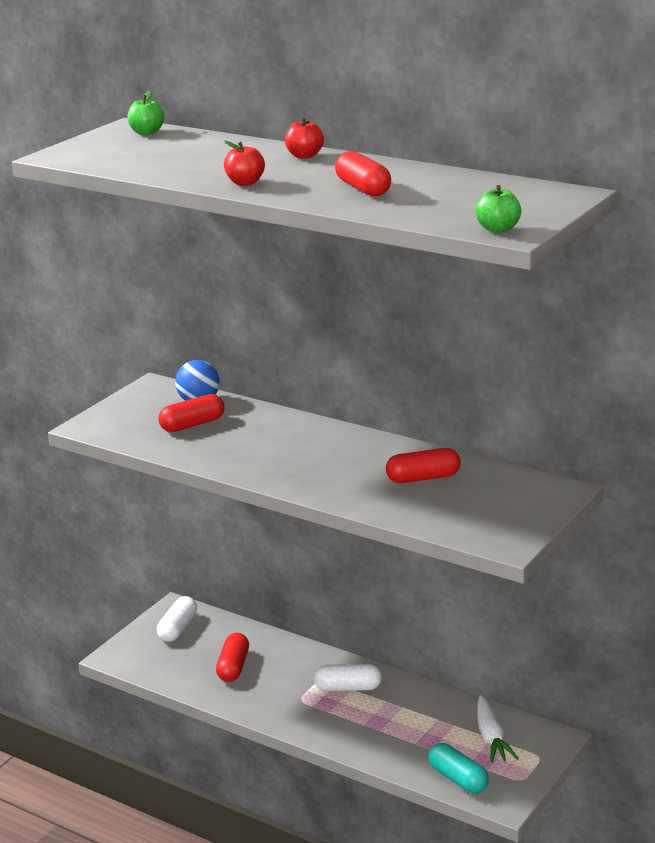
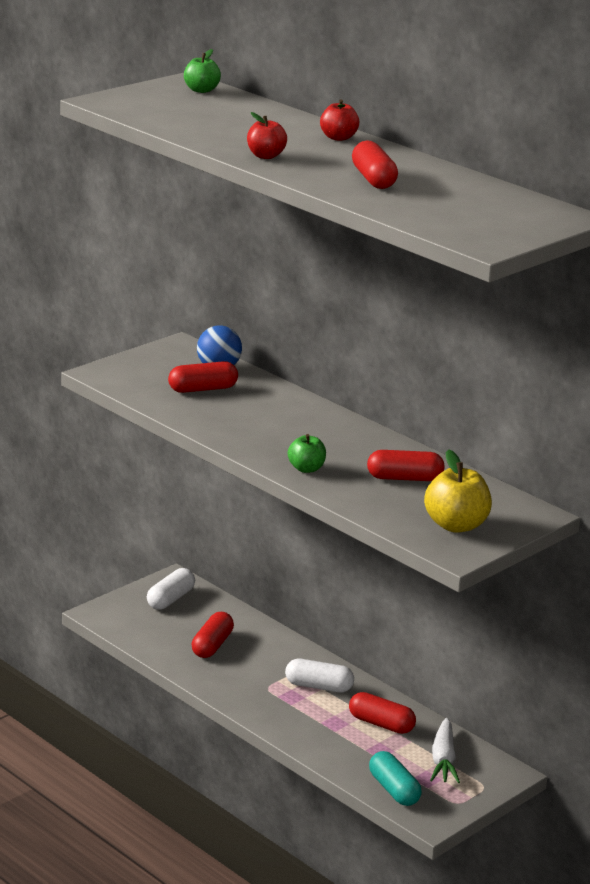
camera: 10 degrees right, 0 degrees up
(420, 714) = (381, 724): none -> red capsule
(494, 516) = (456, 525): none -> yellow apple
(498, 229) = (474, 239): green apple -> green apple (306, 469)

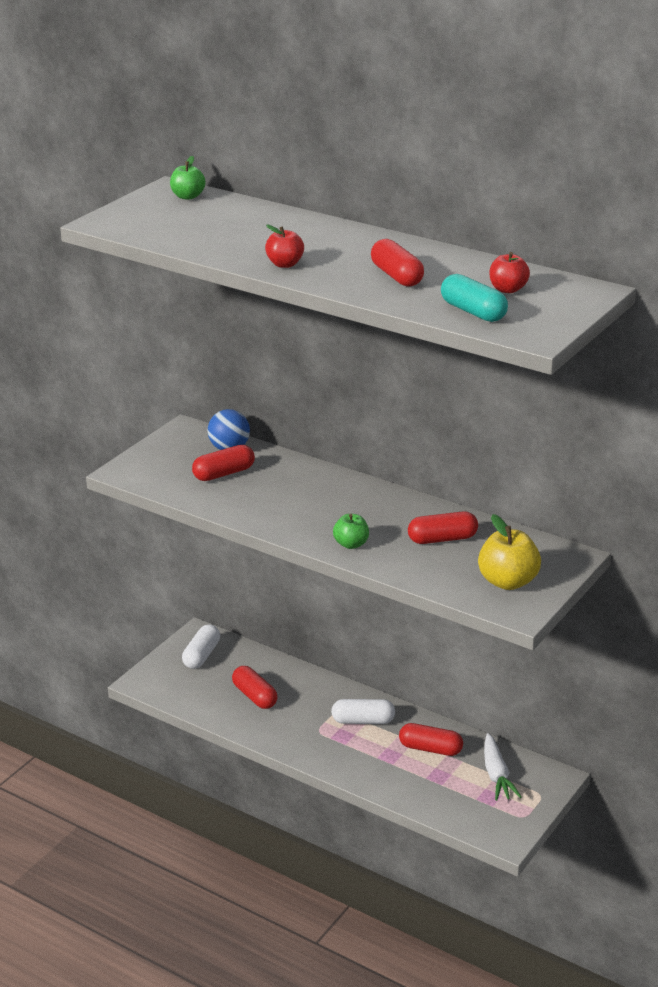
camera: 10 degrees left, 5 degrees up
(212, 645) = (254, 696): red capsule -> red capsule turned 45 degrees counterclockwise
(338, 138) = (340, 233): red apple -> red apple (508, 289)
(394, 790) = (464, 814): turquoise capsule -> turquoise capsule (473, 312)

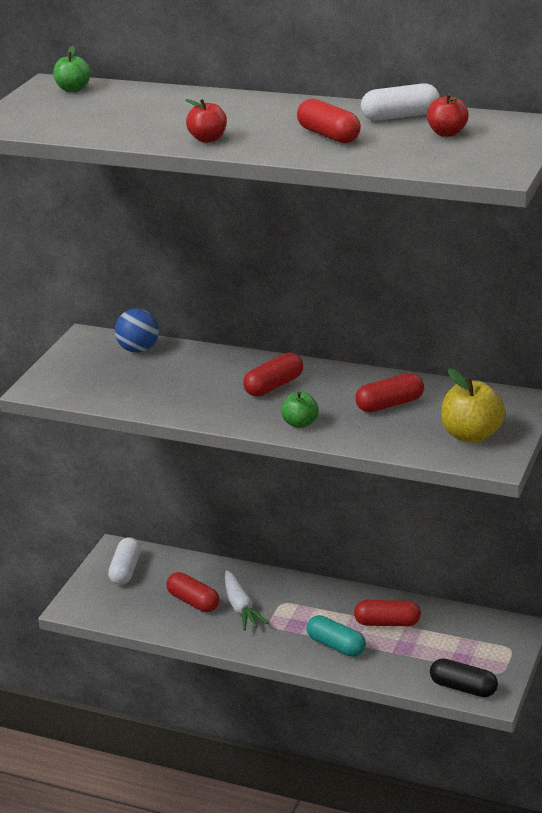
camera: 10 degrees left, 0 degrees up
(224, 473) = (143, 374): red capsule -> red capsule (274, 386)
(363, 721) = (311, 607): white capsule -> white capsule (400, 116)
(473, 312) = (424, 158): turquoise capsule -> turquoise capsule (336, 645)
(482, 824) = (463, 688): none -> black capsule
(497, 775) = (461, 637): white carrot -> white carrot (241, 607)

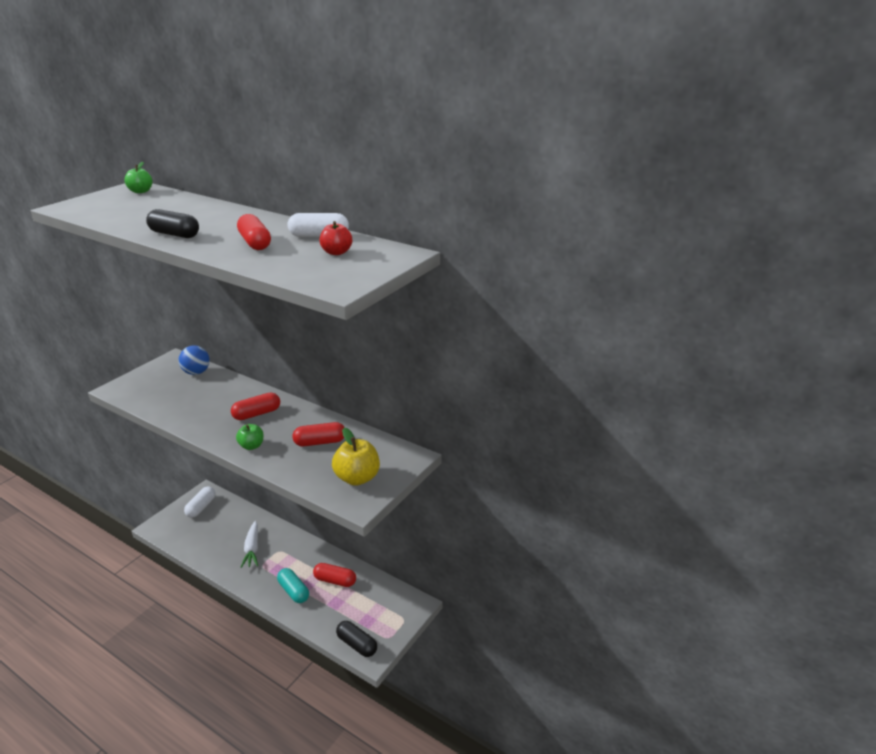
camera: 10 degrees right, 0 degrees up
(193, 601) = (226, 538): red capsule -> none
(208, 139) = (174, 234): red apple -> black capsule

